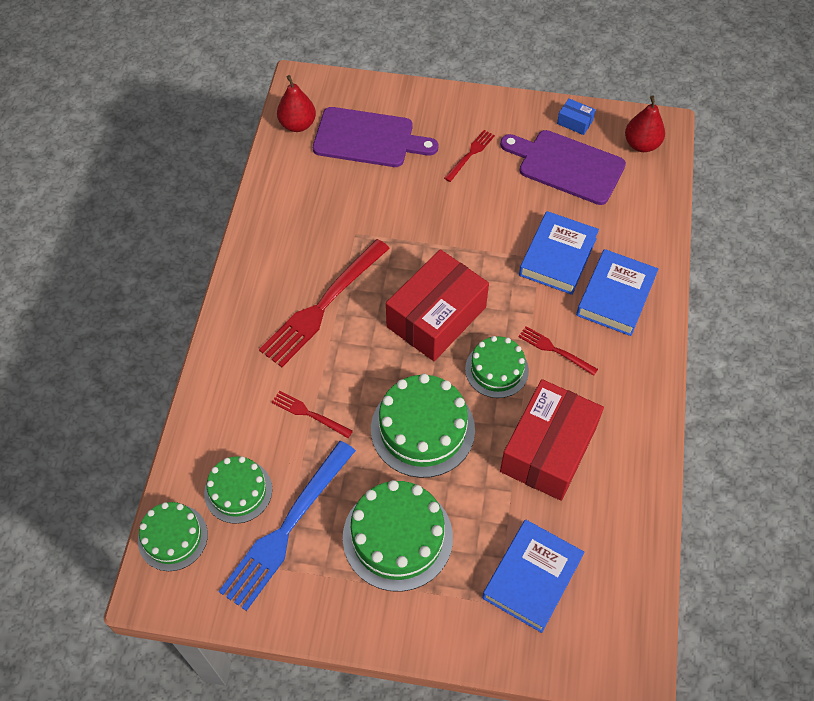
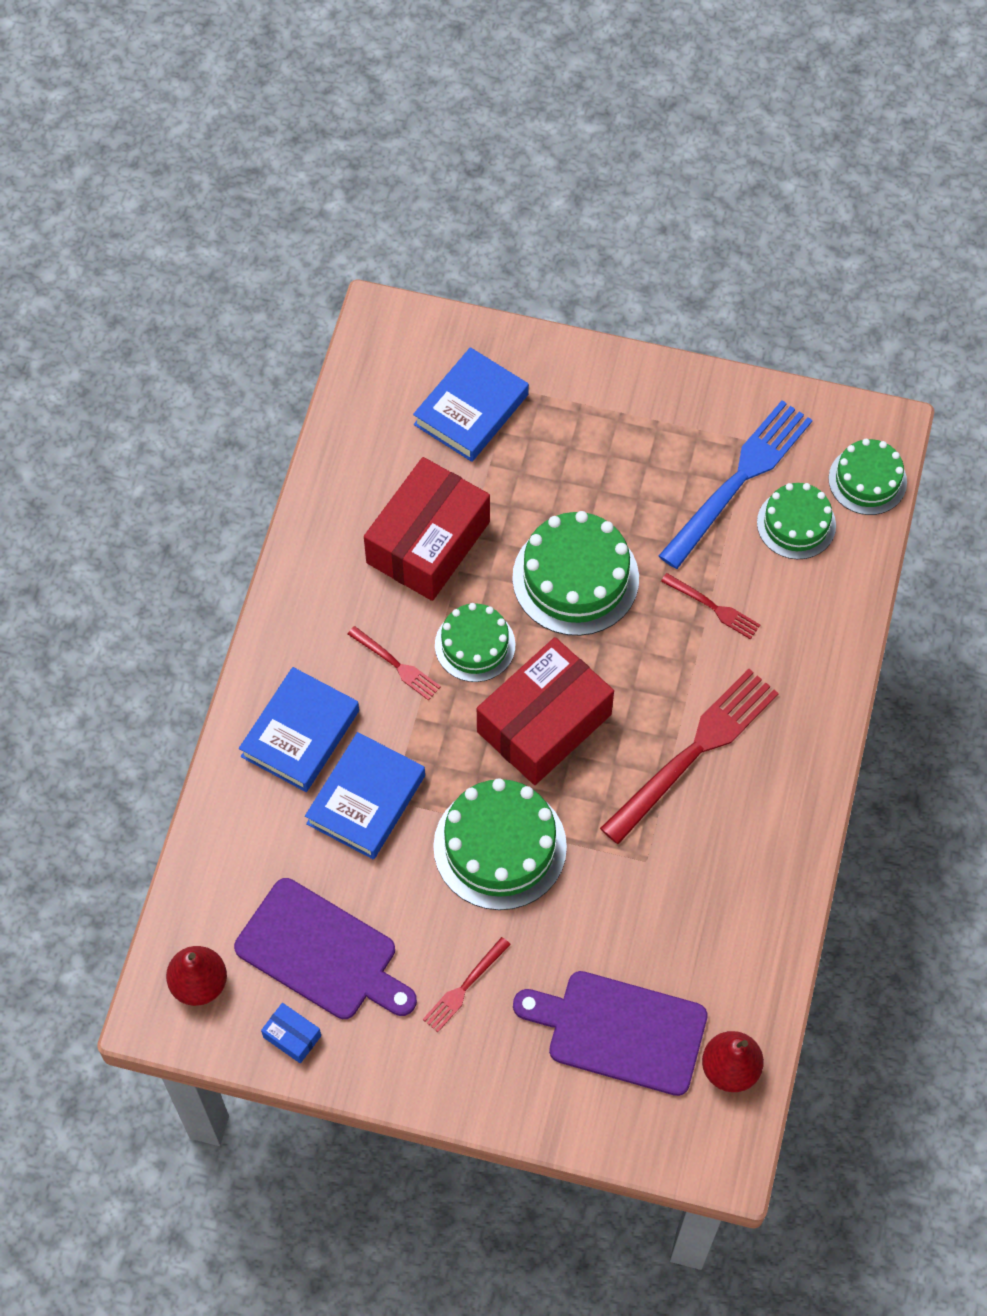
camera: 175 degrees left, 5 degrees up
(397, 537) = (614, 461): green cake -> green cake (500, 846)

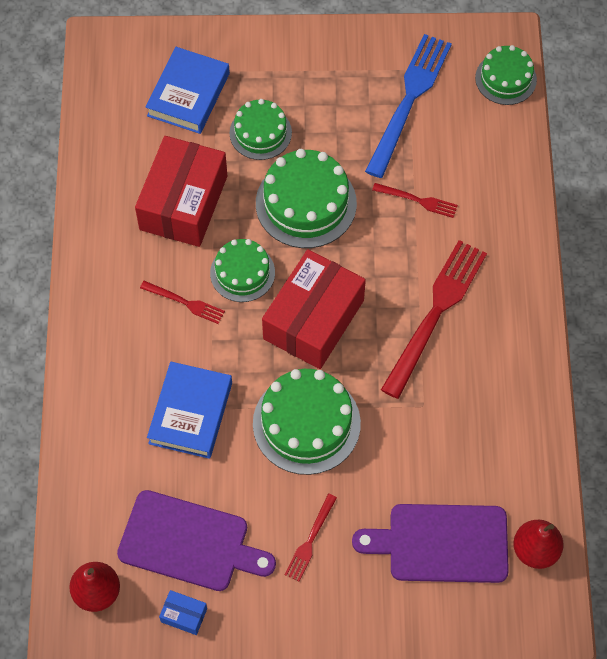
camera: 15 degrees left, 0 degrees up
(300, 733) = (124, 374): blue book -> none
(796, 524) = (462, 123): green cake -> green cake (260, 133)

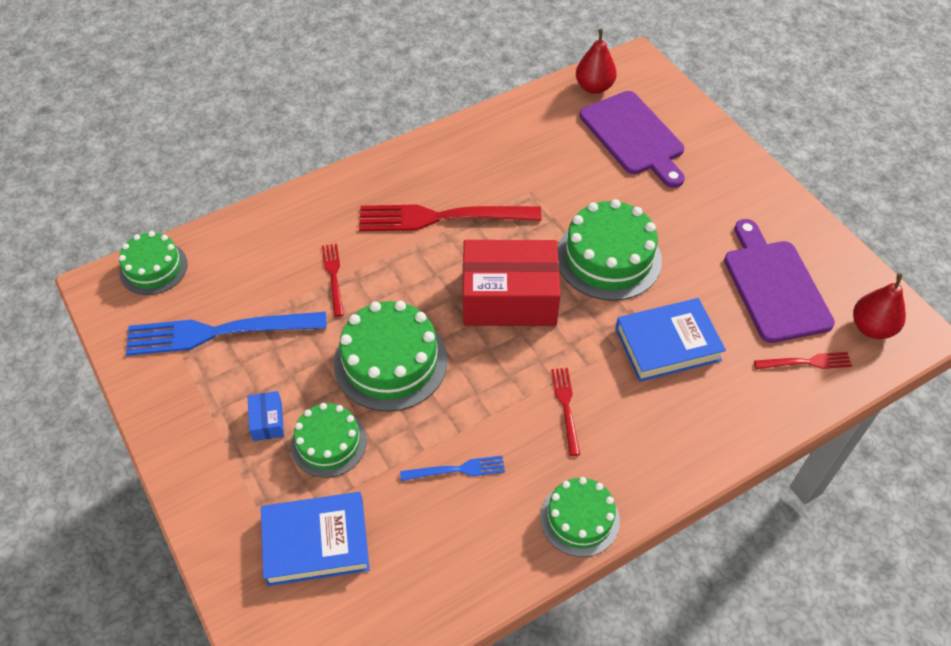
camera: 120 degrees left, 10 degrees down
(183, 203) = (457, 470): red box -> blue fork
(184, 615) = (830, 260): blue box -> blue box (267, 421)
(242, 272) = (501, 376): green cake -> green cake (579, 519)
(310, 540) = (701, 211): red fork -> red fork (806, 362)

